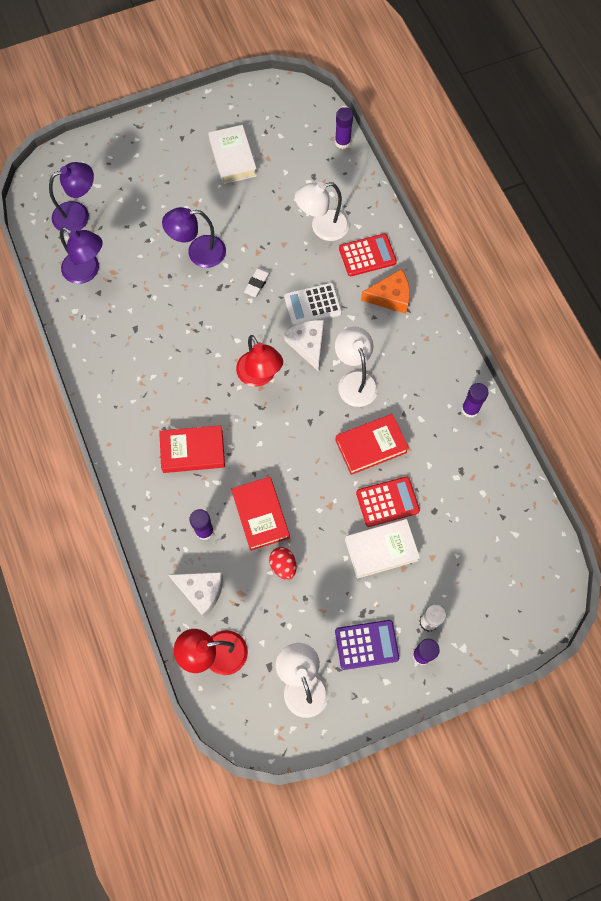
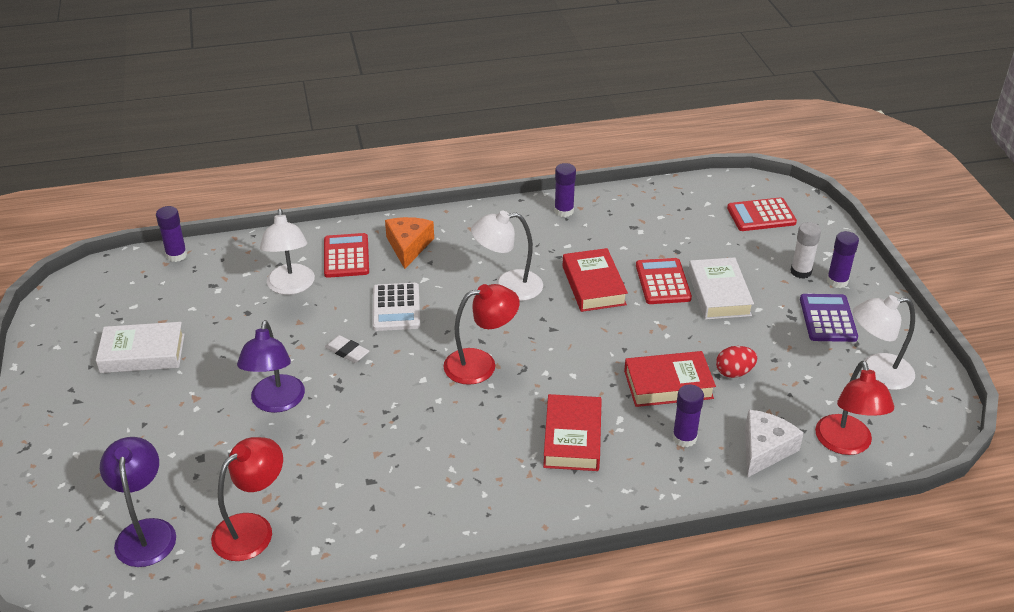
camera: 80 degrees left, 30 degrees down
(87, 271) = (252, 529): purple lamp -> red lamp
(308, 345) = (450, 318): white cheese -> none
(507, 585) = (761, 215): none -> red calculator

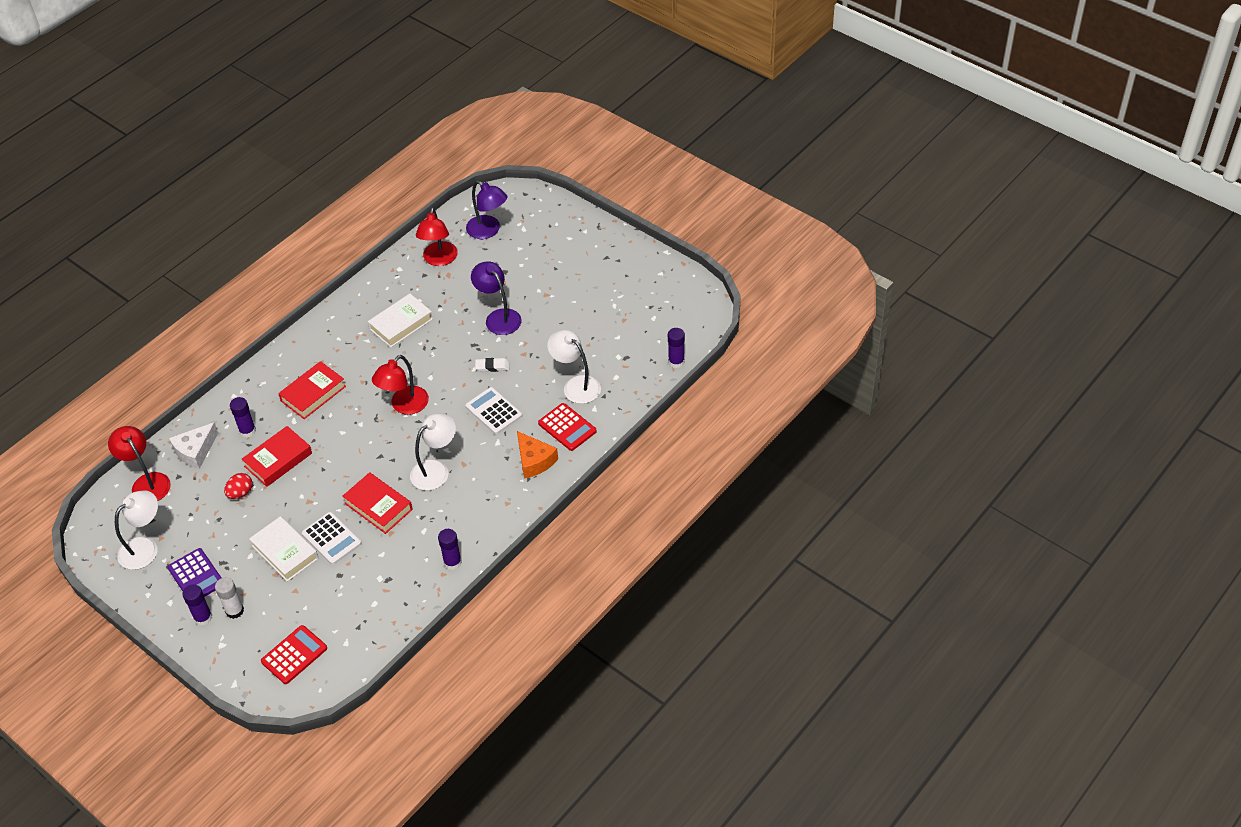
camera: 145 degrees right, 10 degrees up
(142, 353) = (608, 297): white book -> white book (401, 324)
(572, 438) = (313, 394): red book -> red book turned 75 degrees clockwise
(663, 282) = (331, 538): red calculator -> white calculator
(765, 449) = (195, 451): white cheese -> white cheese turned 45 degrees clockwise

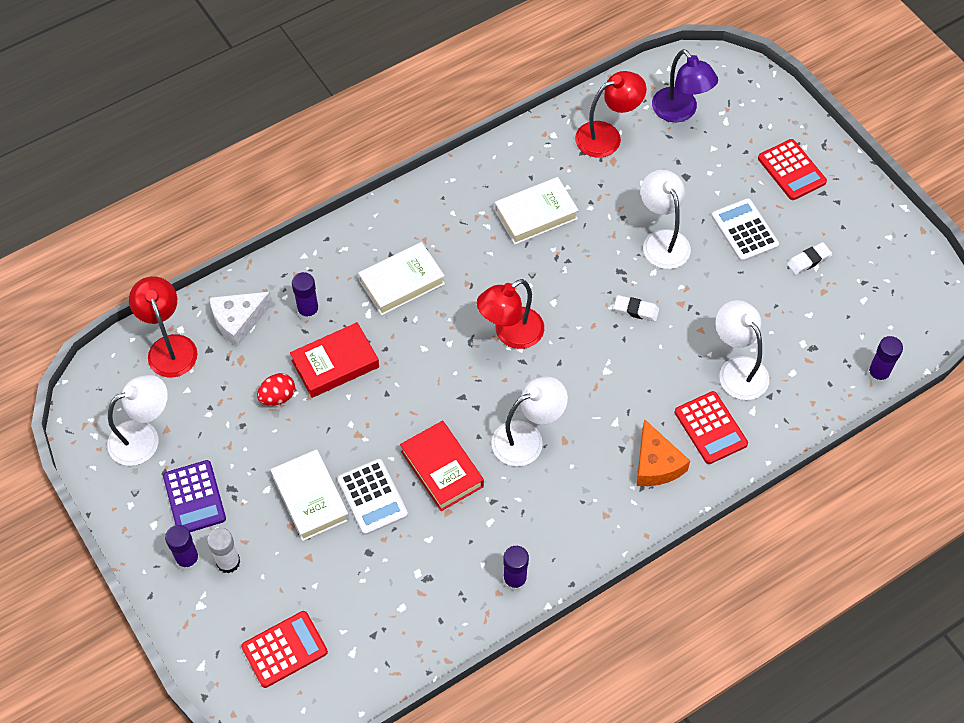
camera: 15 degrees right, 10 degrees up
(313, 394) = (402, 282): red book -> white book
(439, 260) = (607, 136): red lamp -> red lamp turned 135 degrees counterclockwise
(493, 411) = (621, 375): white calculator -> white calculator (744, 231)
(499, 317) = (662, 241): purple lamp -> white lamp
(579, 248) = (791, 170): none -> red calculator
(607, 303) = (808, 260): none -> white eraser

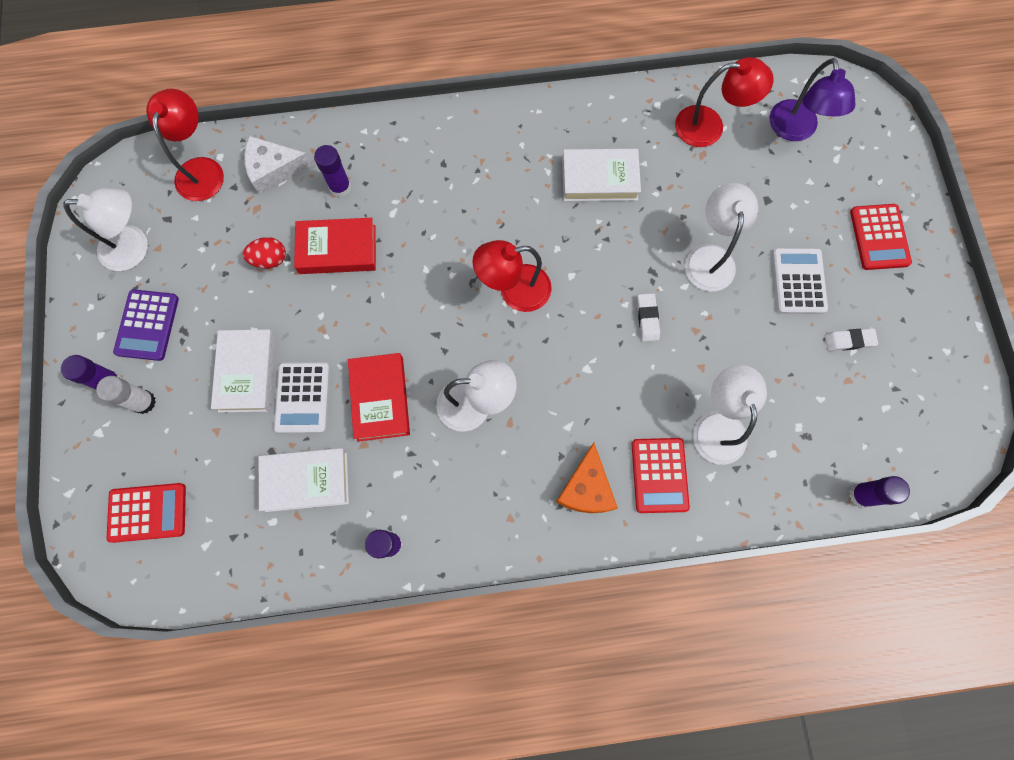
camera: 25 degrees right, 15 degrees up
(402, 282) = (439, 195): white book -> white book (306, 481)
(636, 310) = (647, 318): white eraser -> white eraser turned 45 degrees clockwise

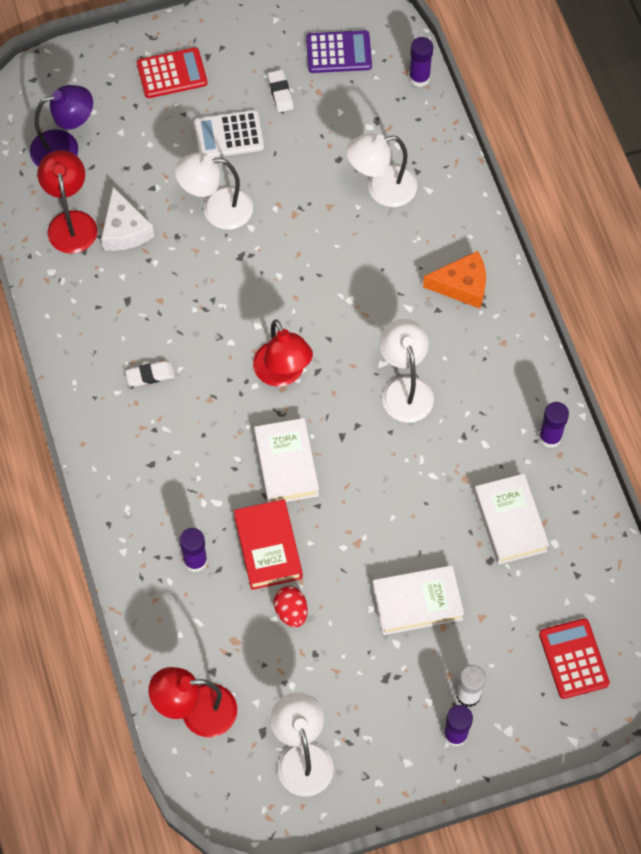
camera: 100 degrees left, 10 degrees down
(147, 325) = (387, 716): purple calculator -> purple calculator (338, 52)
(274, 169) = (185, 634): white cheese -> white cheese (124, 230)
(303, 398) = (431, 544): white calculator -> none
(380, 399) = (417, 473): red book -> none
(599, 179) = (147, 314): white book -> white book (286, 464)
(647, 318) = (290, 255): white eraser -> white eraser (150, 375)
(659, 475) = (437, 229): red calculator -> none

